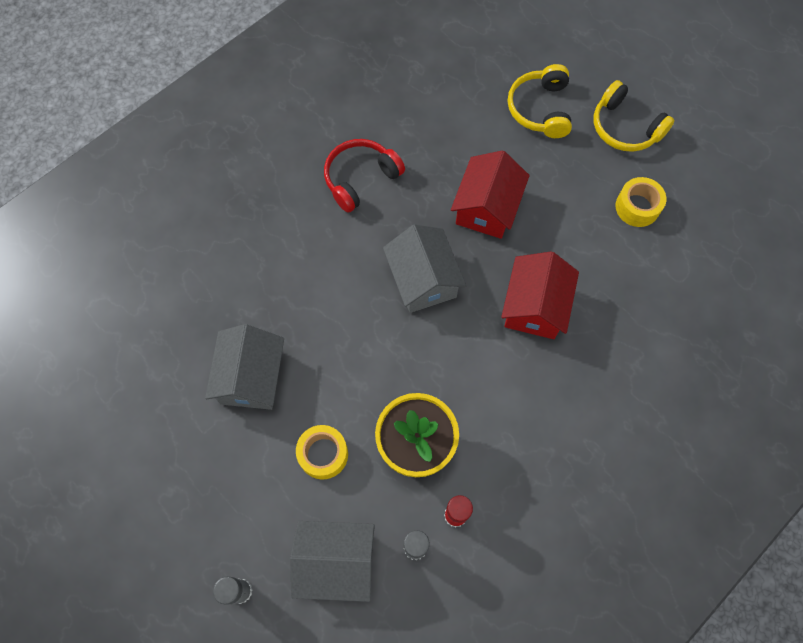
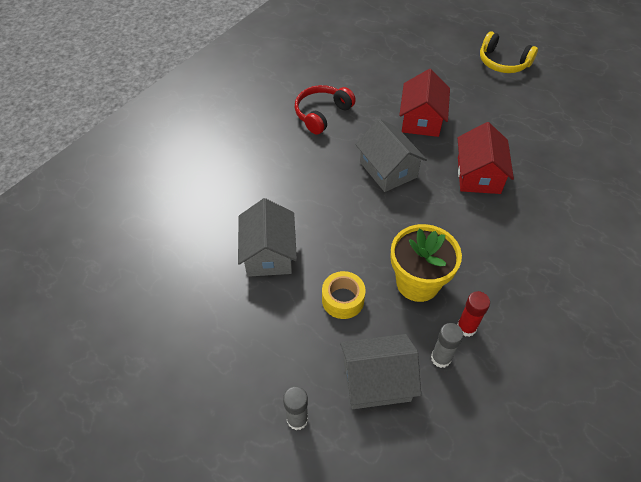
camera: 10 degrees left, 15 degrees down
(540, 109) = (440, 59): yellow headphones -> none
(637, 207) = (529, 106): yellow tape -> none

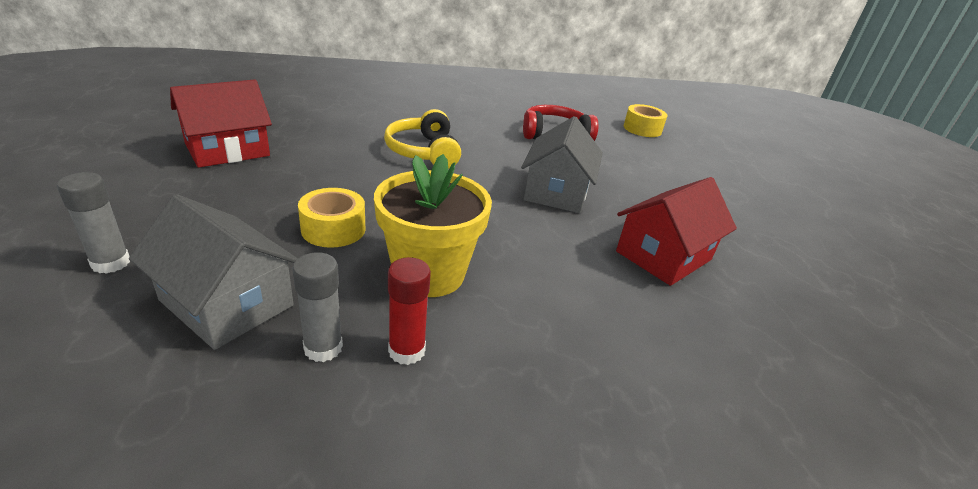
camera: 40 degrees right, 20 degrees down
(269, 253) = (342, 165): grey house -> none
(353, 63) = (642, 129): none -> yellow tape
(421, 120) = (657, 187): red house -> red house (227, 150)
(503, 62) = (841, 208): yellow headphones -> yellow headphones (424, 152)

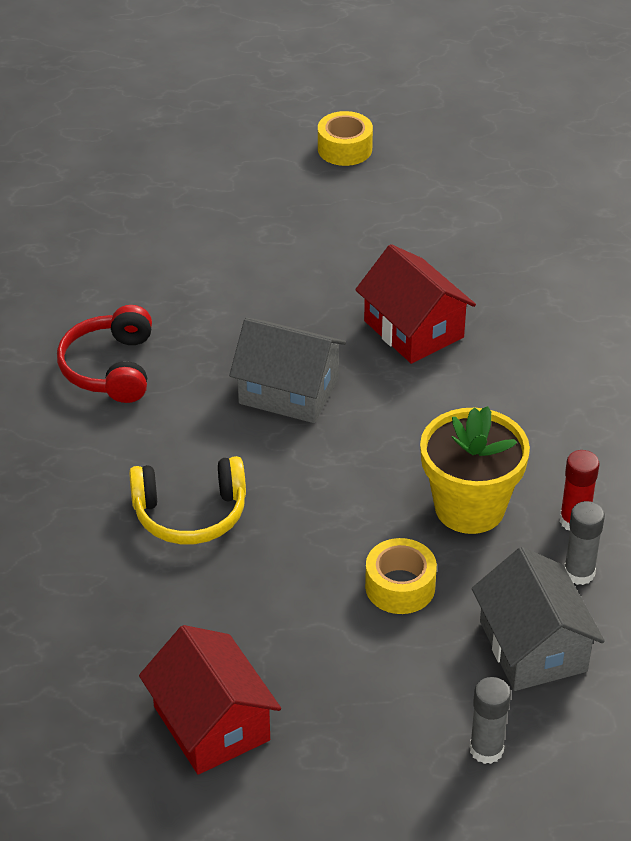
camera: 80 degrees left, 10 degrees up
(227, 303) = (533, 646): grey house -> grey house turned 60 degrees counterclockwise
(642, 129) = (77, 267): yellow tape -> yellow tape (344, 149)

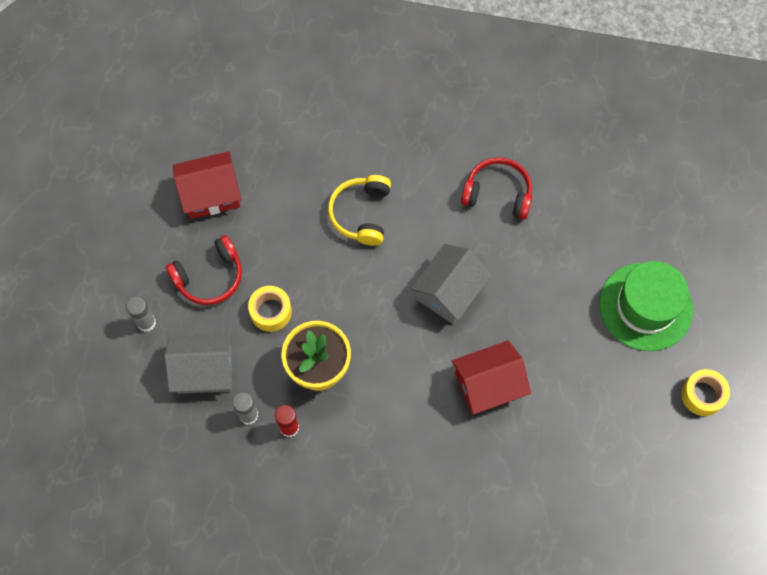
camera: 105 degrees right, 25 degrees up
(242, 207) = (645, 306): none -> green hat
(369, 683) = (209, 277): none -> red headphones

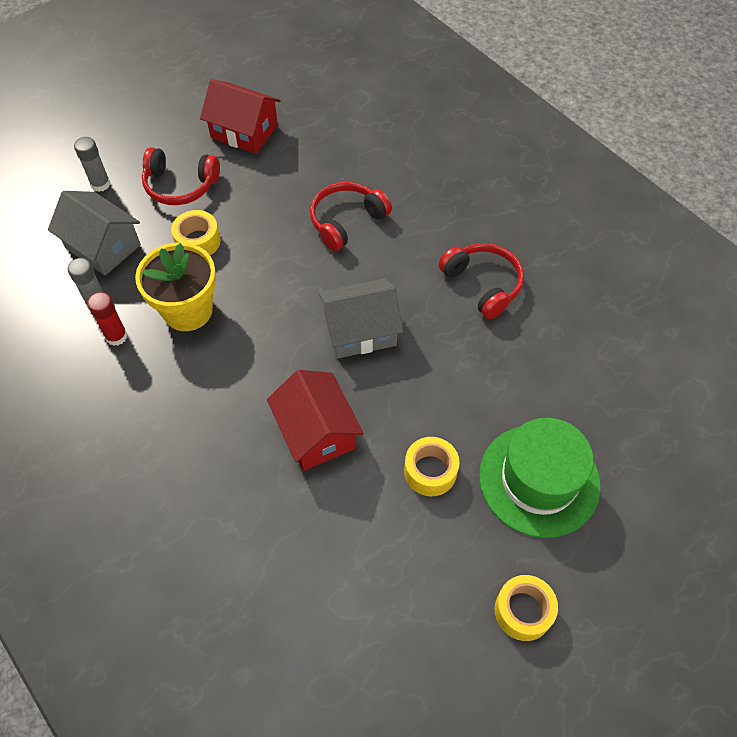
camera: 40 degrees right, 10 degrees down
(361, 214) = (346, 221): yellow headphones -> red headphones
(488, 385) = (316, 432): red house -> red house turned 45 degrees clockwise
(579, 353) = (430, 471): none -> yellow tape

